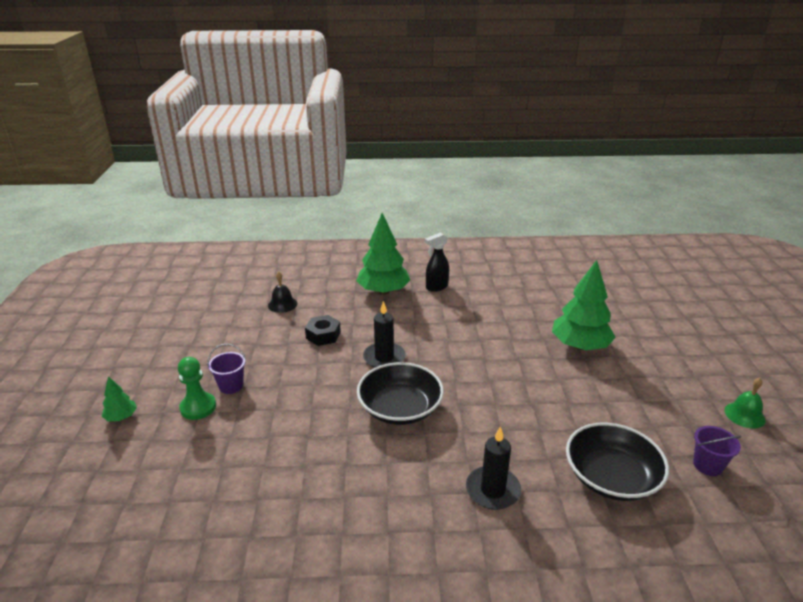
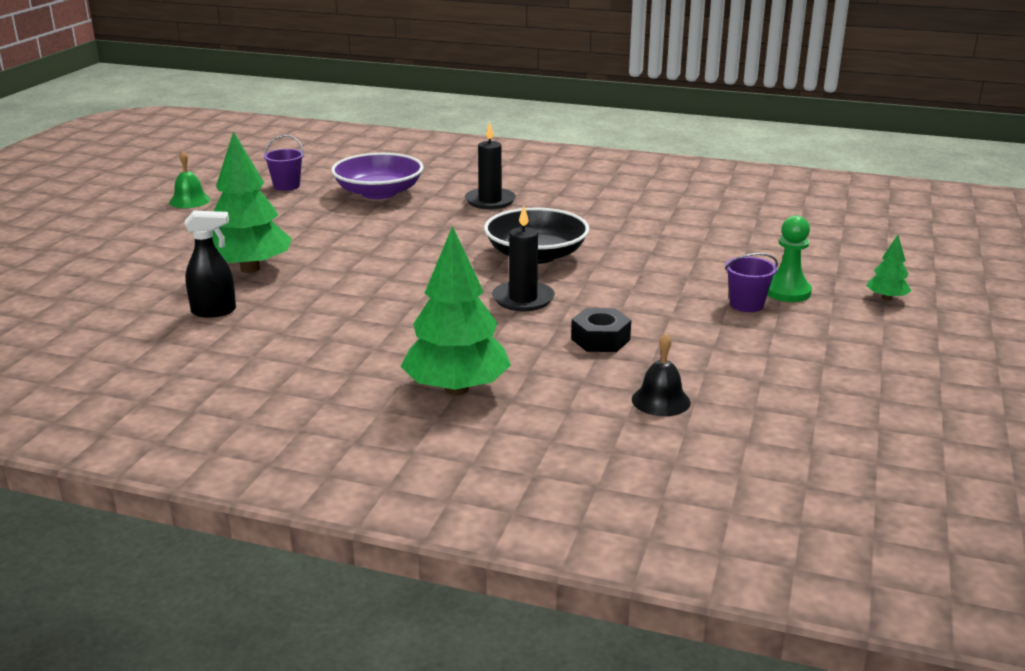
camera: 160 degrees left, 5 degrees down
(436, 287) = (352, 378): black spray bottle -> black spray bottle (214, 311)
(611, 477) = (379, 192): black bowl -> purple bowl

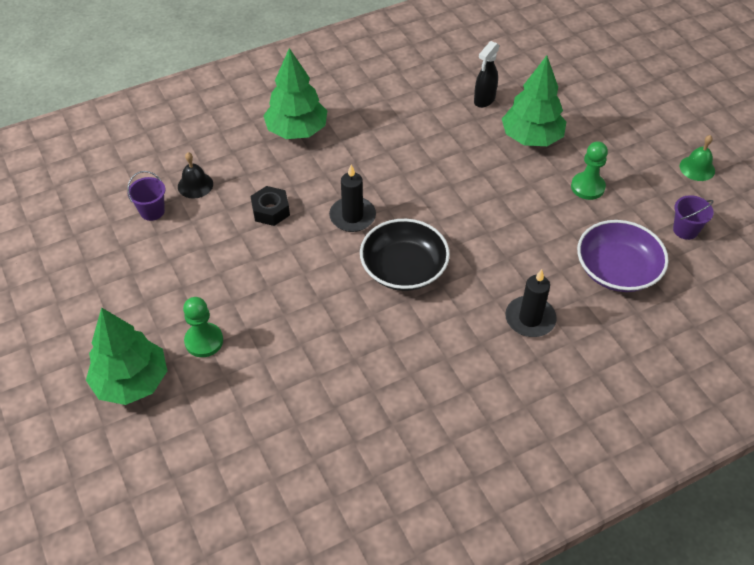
camera: 135 degrees right, 25 degrees up
(290, 227) = (587, 187): none -> green pawn
(746, 304) = (218, 305): purple bucket -> purple bucket (152, 211)
(886, 298) = (131, 381): green tree -> green tree, size x2.16

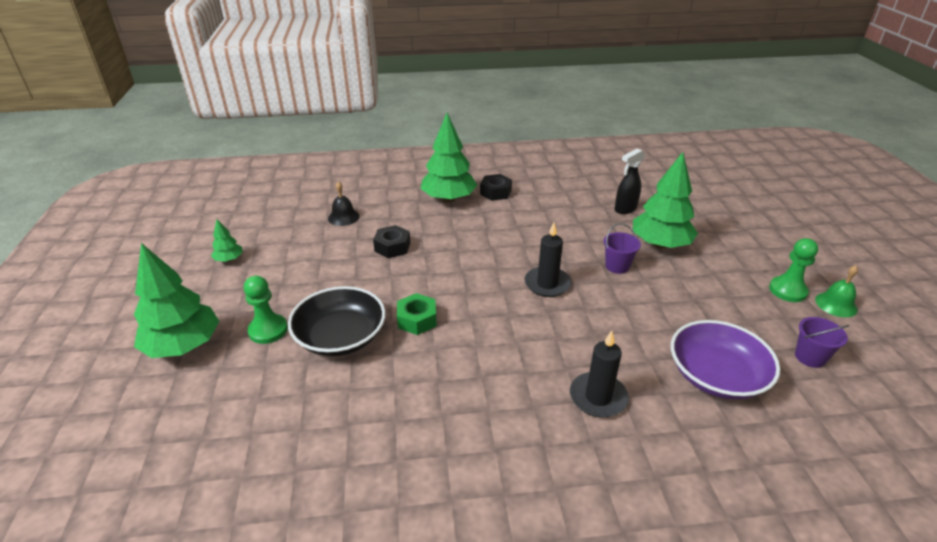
camera: 20 degrees right, 15 degrees down
(105, 273) = (229, 259): none -> green tree
(152, 211) = (297, 227): purple bucket -> purple bucket (617, 266)
(340, 288) = (417, 319): none -> green nut
(343, 109) = (495, 192): none -> black nut
(352, 216) = (461, 267): black candle -> black candle (547, 284)
(404, 268) = (486, 318): black bowl -> black bowl (340, 337)
(587, 187) = (705, 294): green pawn -> green pawn (787, 290)

